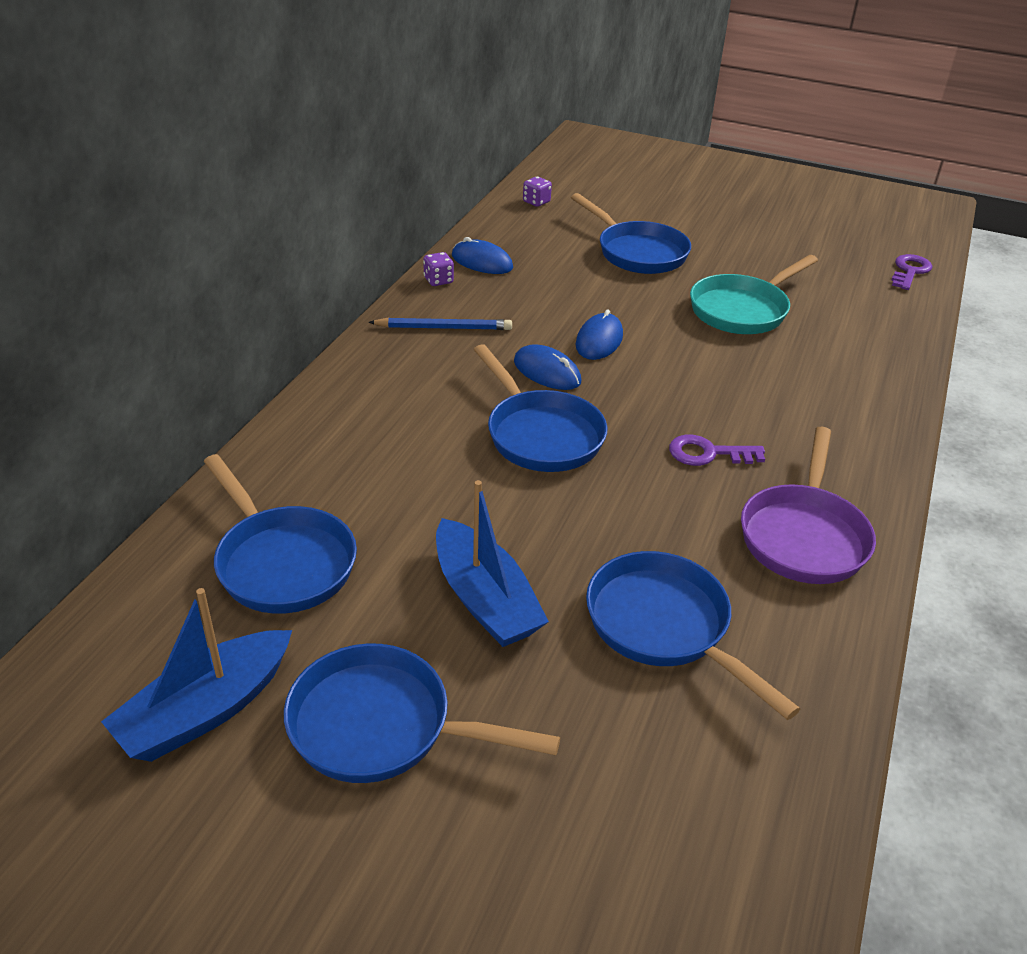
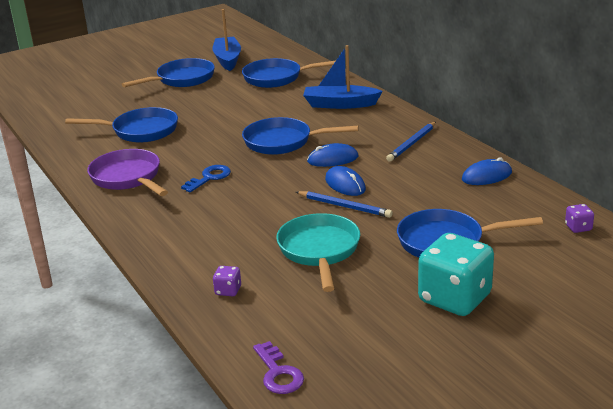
camera: 130 degrees right, 10 degrees down
(438, 280) = (473, 155): purple dice -> purple dice (228, 291)
(485, 599) = (205, 105): blue boat -> blue boat (340, 104)
(646, 324) = (344, 206): none -> blue pencil
(708, 453) = (209, 178): purple key -> blue key
(715, 229) = (454, 298): none -> turquoise dice

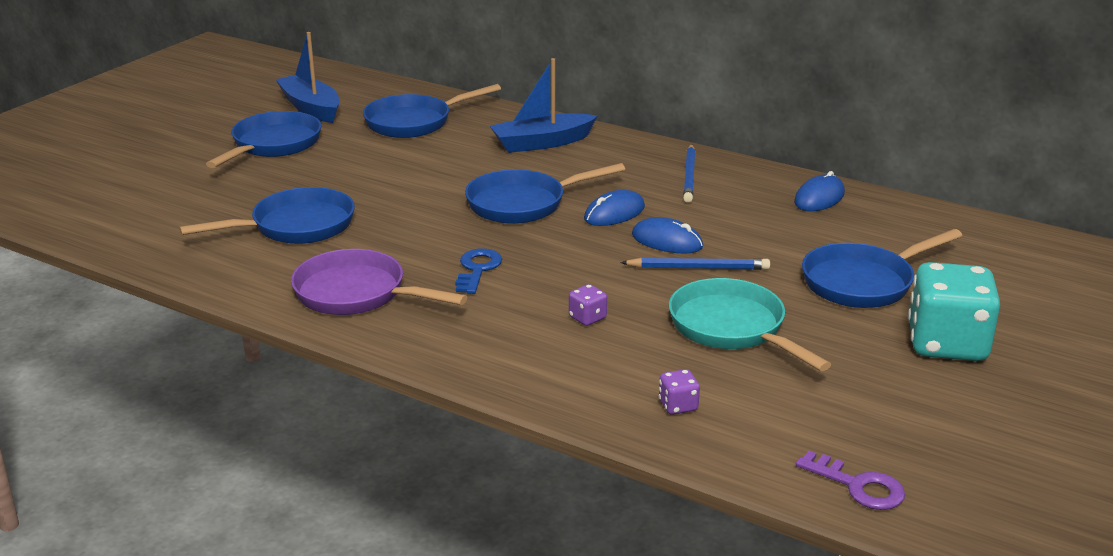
camera: 30 degrees left, 0 degrees up
(578, 228) = (979, 235): purple dice -> purple dice (587, 318)

